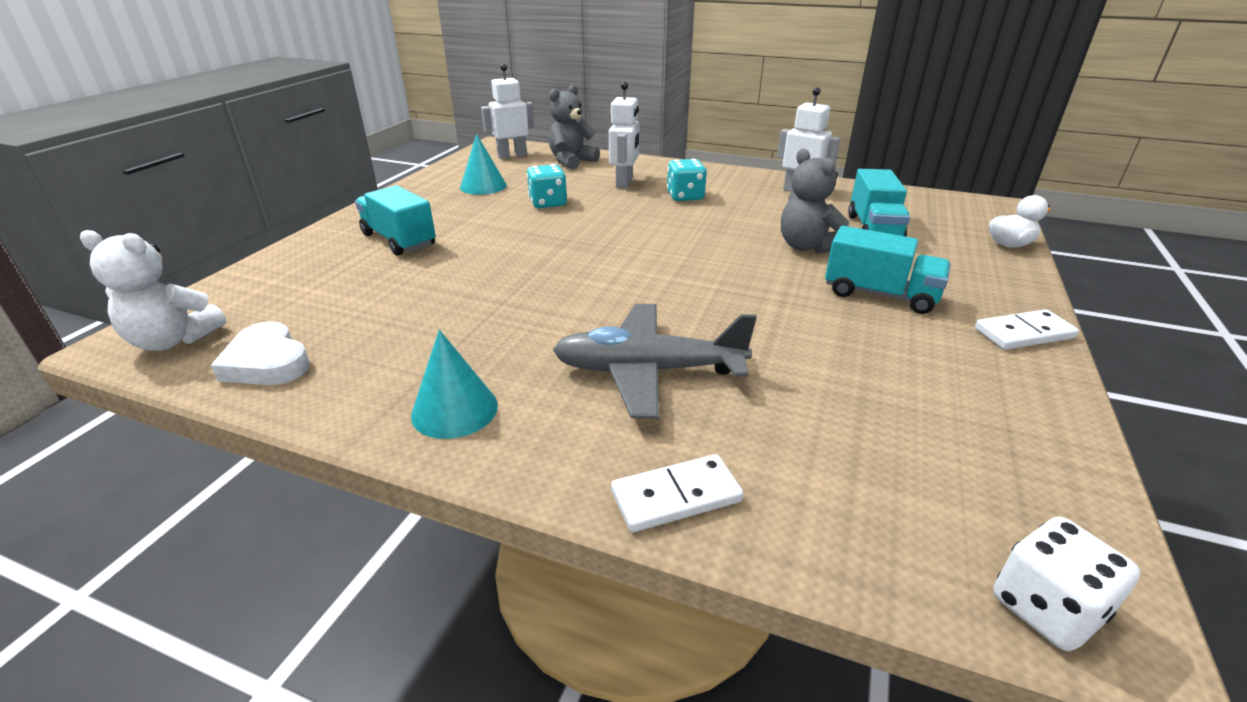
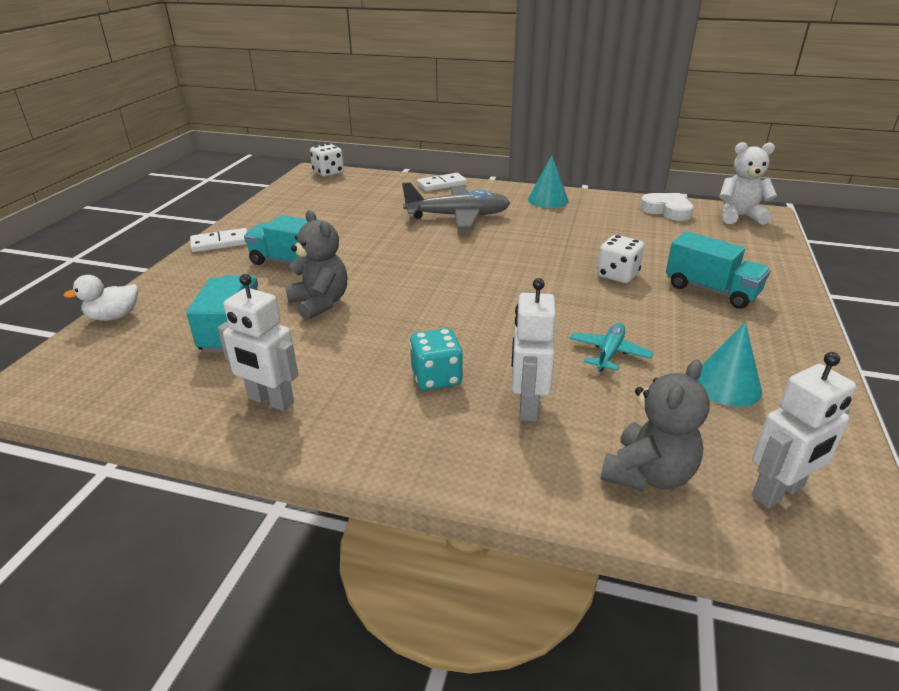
camera: 175 degrees right, 0 degrees up
(477, 259) = (617, 275): none -> white dice
(548, 203) = (609, 353): turquoise dice -> turquoise plane

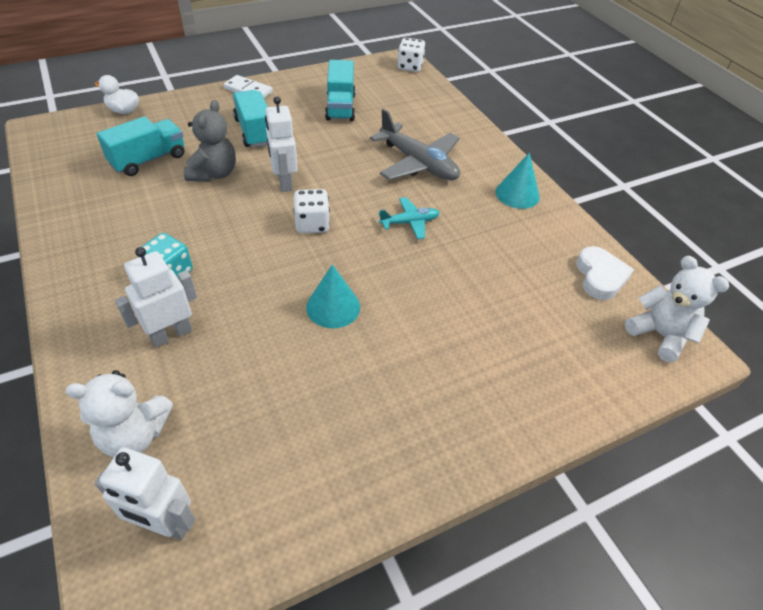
camera: 45 degrees right, 15 degrees up
(270, 401) = (88, 218): white robot -> white robot (284, 182)
(442, 184) = (466, 126): white domino -> none
(609, 353) = (282, 347): turquoise plane -> turquoise plane (409, 222)
(617, 275) = (420, 298): white dice -> white dice (312, 224)
(648, 474) = (135, 435): grey teddy bear -> white teddy bear
(711, 290) = (459, 371): turquoise truck -> turquoise truck (340, 107)
(726, 385) = (296, 439): turquoise cone -> turquoise cone (333, 307)

